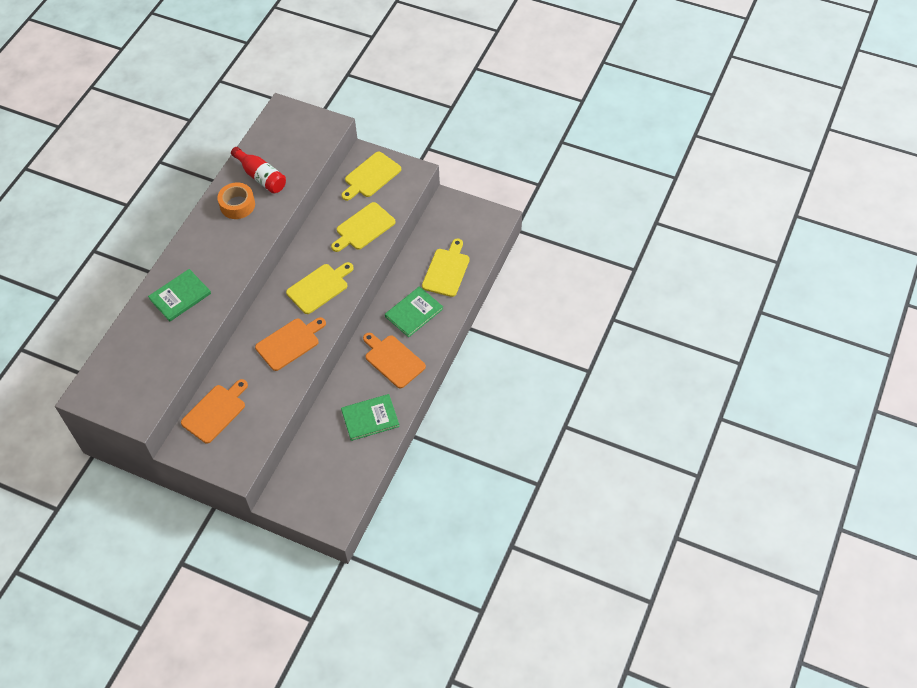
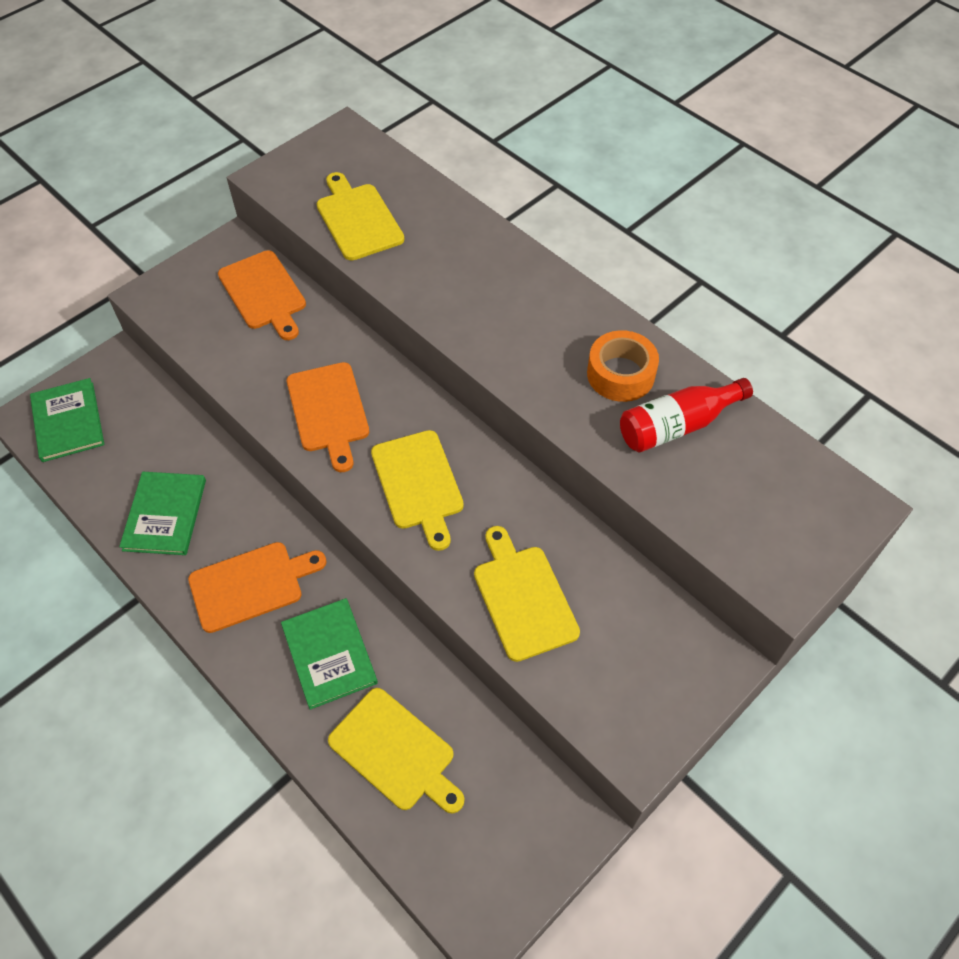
camera: 110 degrees right, 0 degrees up
(180, 296) = (457, 260): green book -> green book (68, 421)
(371, 176) = (655, 655): yellow cutting board -> yellow cutting board (358, 219)

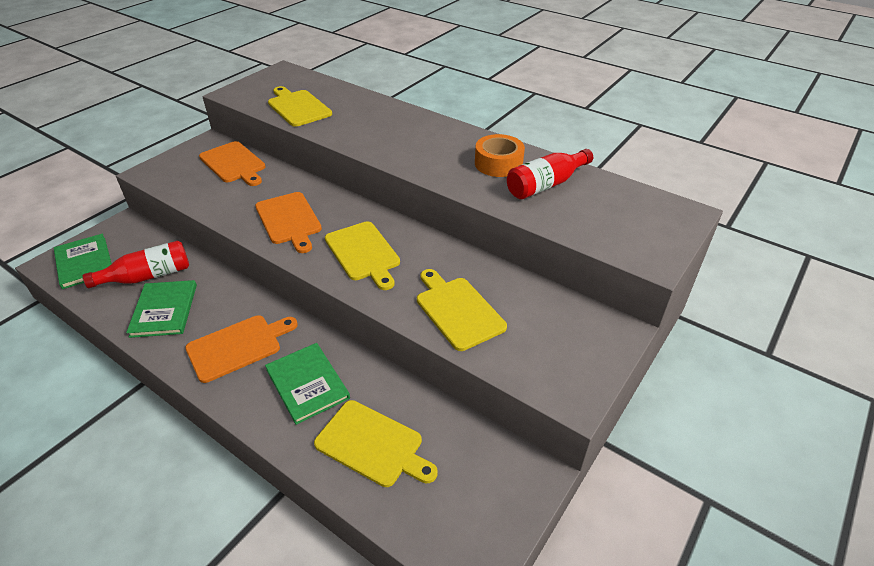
camera: 10 degrees left, 15 degrees down
(146, 456) = (148, 276): none -> red bottle

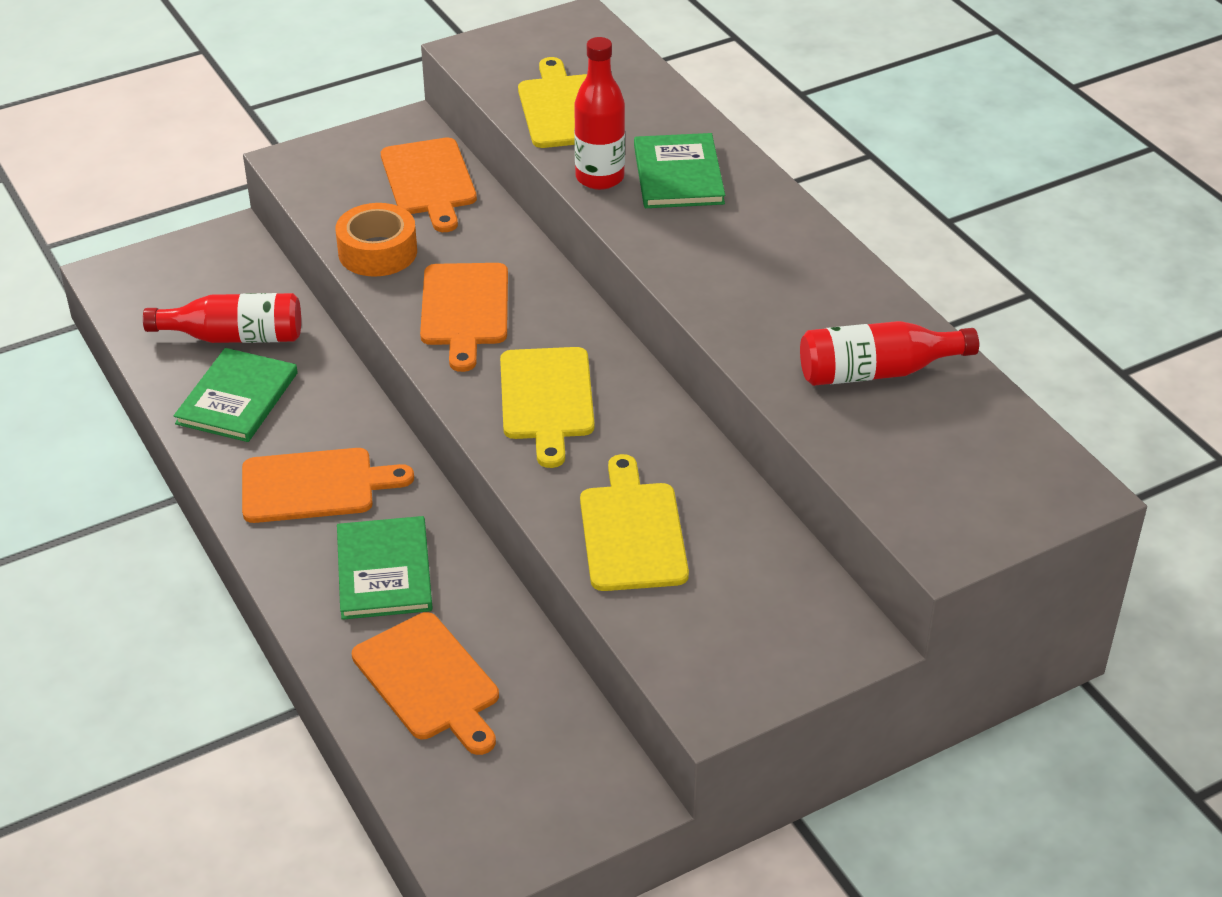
camera: 25 degrees right, 0 degrees up
(84, 262) = (155, 287): green book -> green book (678, 174)
(337, 132) = (599, 178): none -> red bottle
(372, 445) = (429, 681): yellow cutting board -> orange cutting board
(498, 163) = (827, 310): orange tape -> orange tape (377, 252)

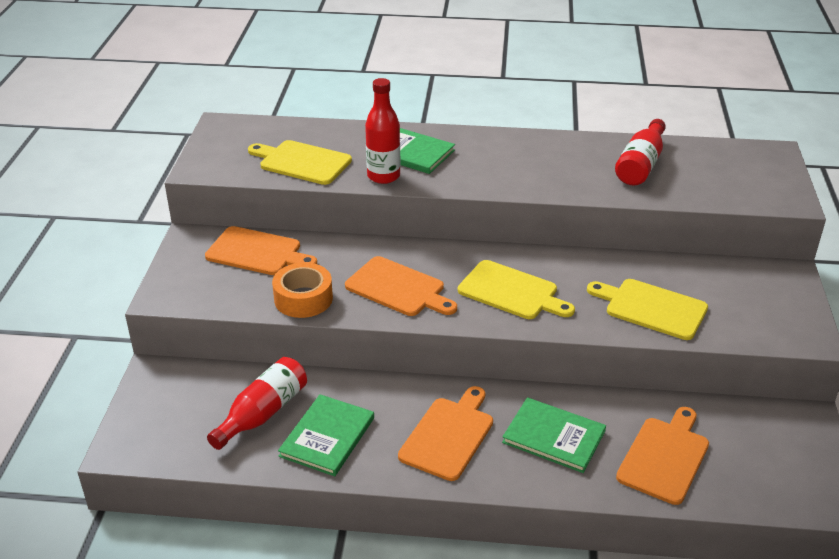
camera: 55 degrees left, 5 degrees down
(237, 398) = (327, 437): green book -> green book turned 60 degrees clockwise
(429, 681) = (665, 457): orange cutting board -> orange cutting board turned 60 degrees counterclockwise

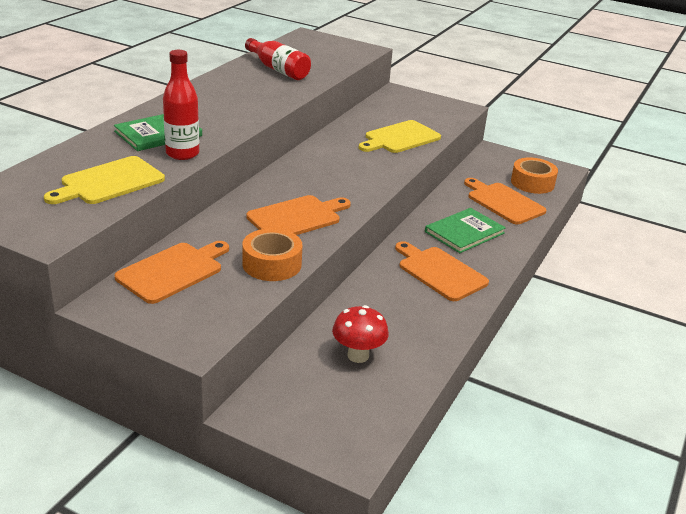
camera: 70 degrees left, 5 degrees down
(262, 413) = (358, 355): red bottle -> red mushroom
(327, 437) = (409, 328): green book -> none
(511, 292) = (342, 176): yellow cutting board -> none
(752, 476) = (532, 183): none -> orange tape

